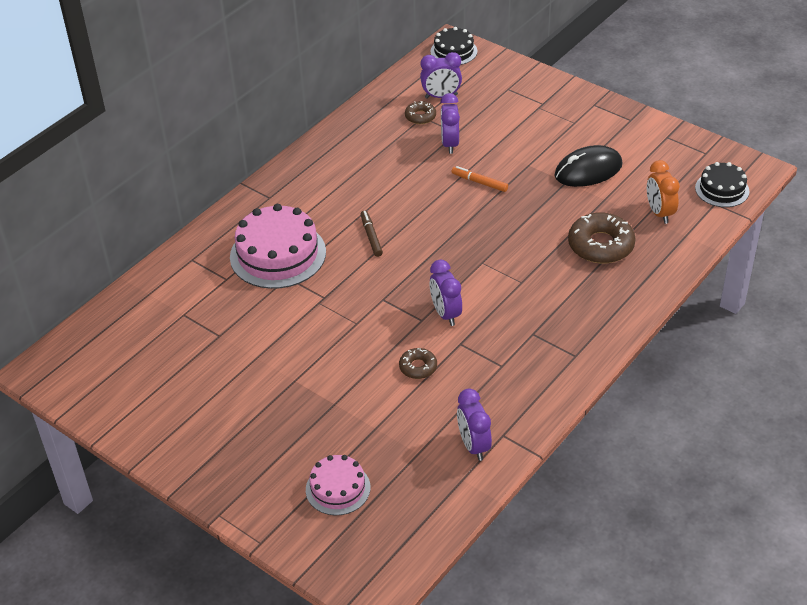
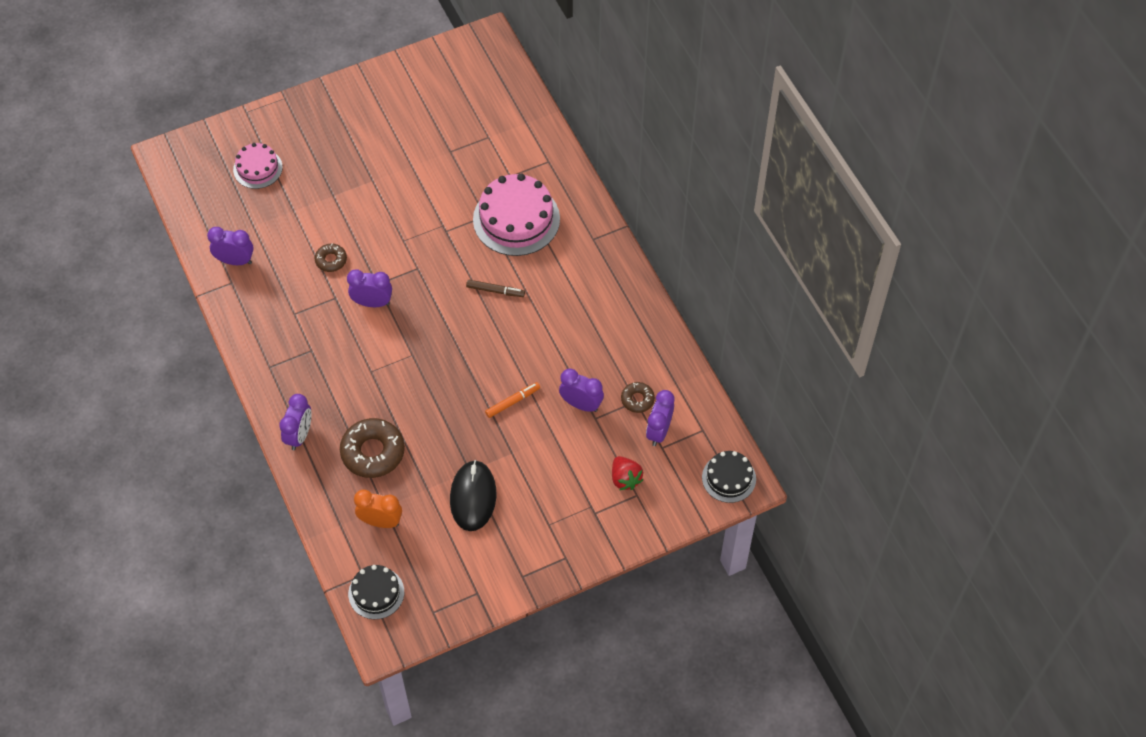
camera: 115 degrees right, 15 degrees up
(499, 99) = (625, 479): none -> red strawberry
(627, 300) = (299, 435): none -> purple clock

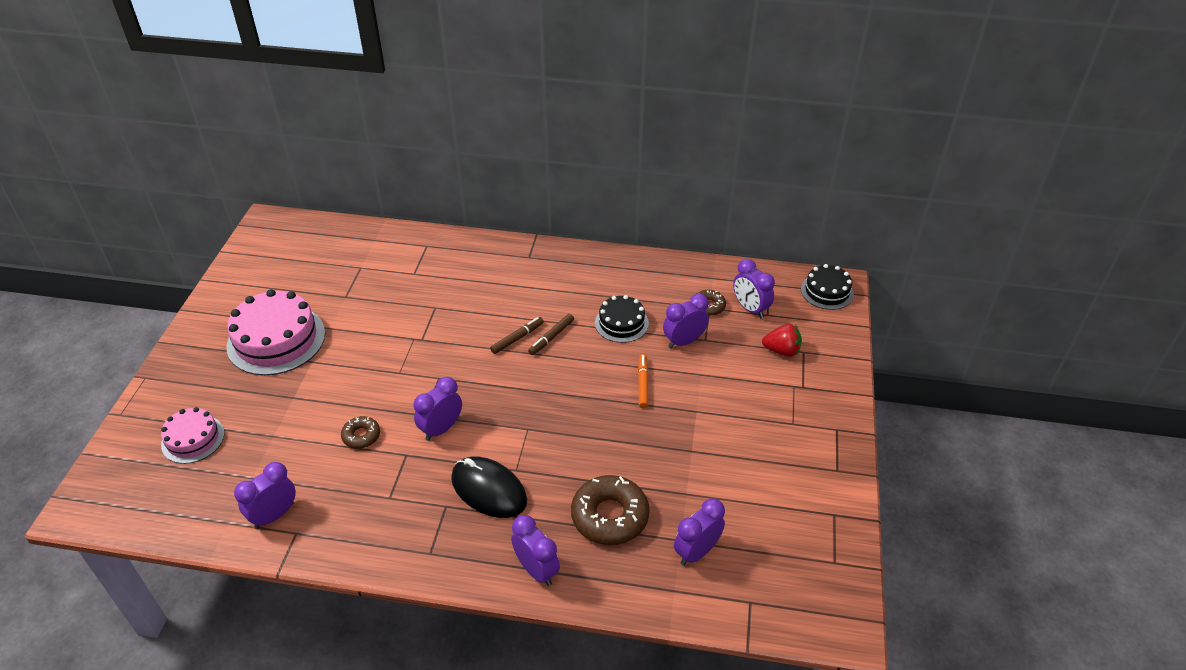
camera: 55 degrees left, 15 degrees down
(376, 593) = (780, 601): black cake -> black cake (621, 323)
(381, 521) = (696, 552): orange clock -> purple clock
(473, 497) = (723, 463): black mouse -> black mouse (489, 490)
(514, 312) = (551, 337): none -> brown marker
(516, 219) = (460, 290): pink cake -> pink cake (276, 339)

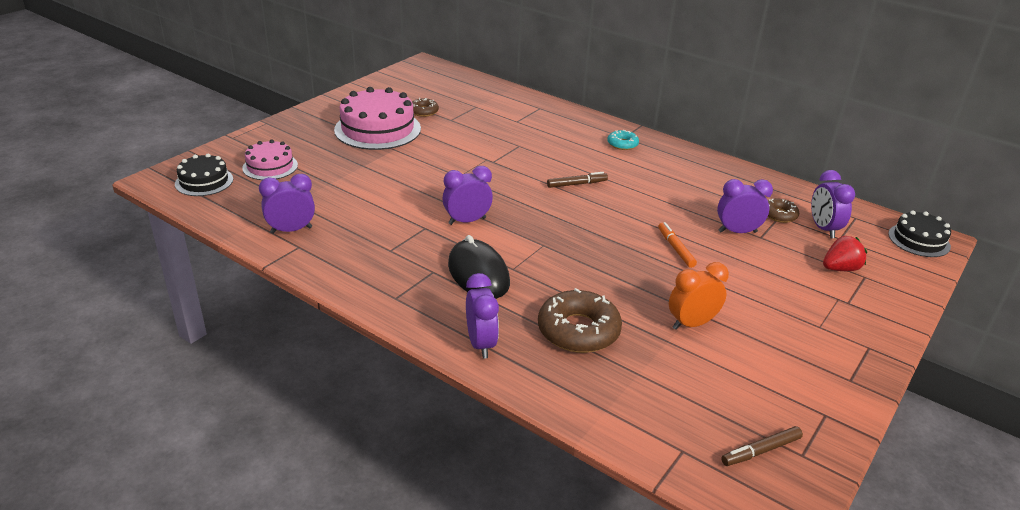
camera: 25 degrees right, 10 degrees down
(361, 436) = (397, 204): brown donut -> brown donut (423, 111)
(532, 267) = (622, 144): none -> turquoise donut
(551, 337) = (608, 192): brown marker -> brown marker (760, 451)
(621, 323) = (682, 202): black cake -> black cake (204, 181)
(643, 384) = (675, 248): orange marker -> orange marker turned 45 degrees counterclockwise
(696, 466) = (691, 324): none -> orange clock
(696, 552) = (649, 389): purple clock -> none
(782, 351) = (840, 269): red strawberry -> red strawberry turned 60 degrees counterclockwise

